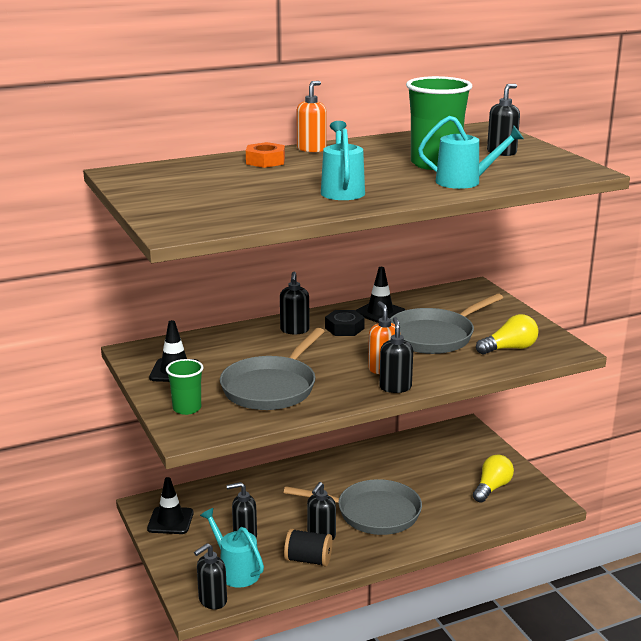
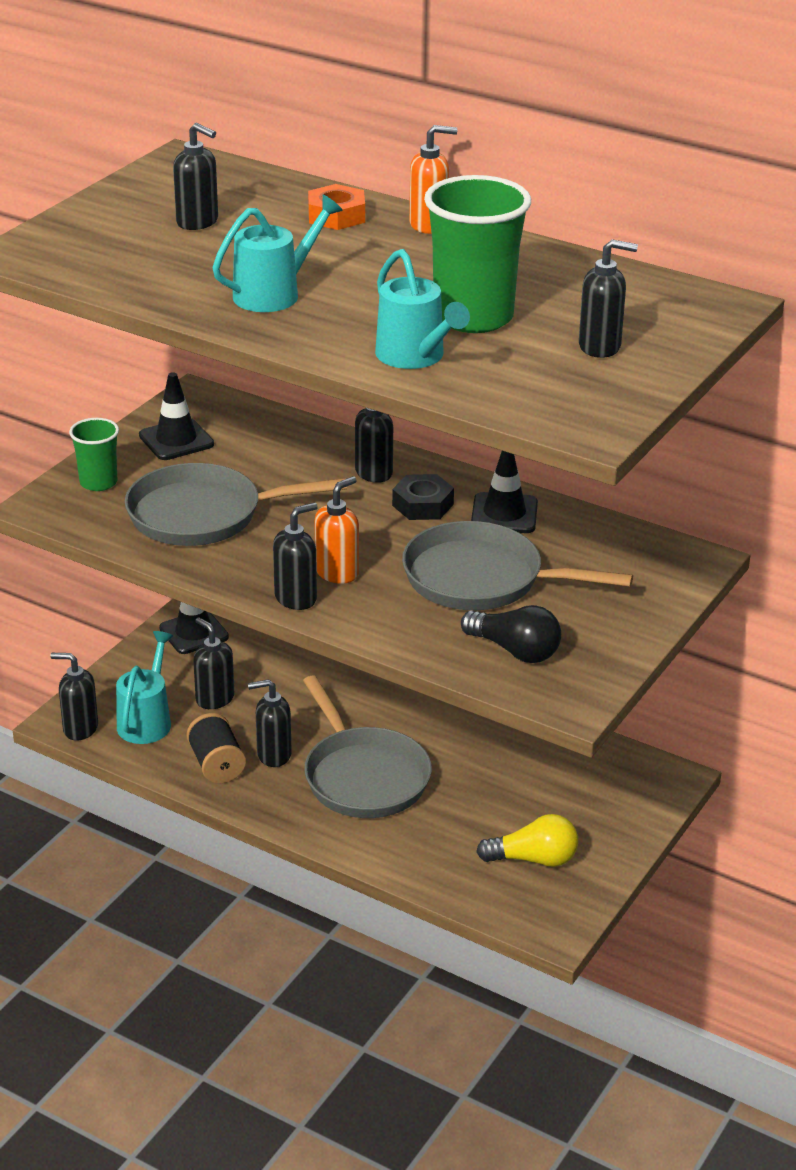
camera: 55 degrees right, 10 degrees up
(215, 186) = (198, 222): none -> black soap dispenser
(509, 348) = (515, 650): yellow light bulb -> black light bulb

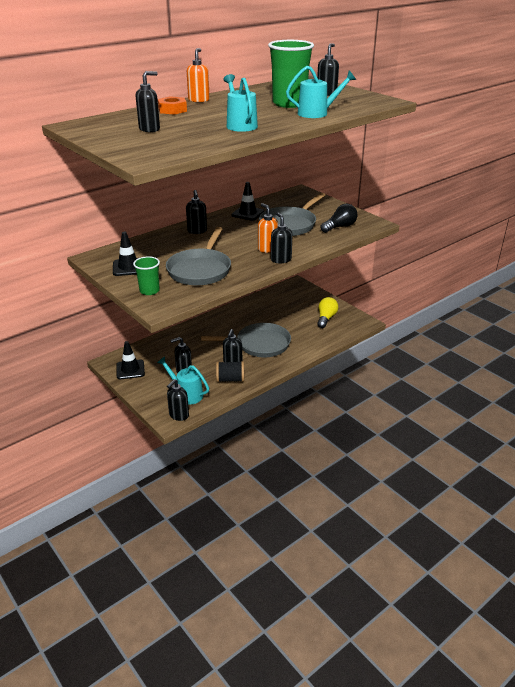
camera: 70 degrees left, 0 degrees up
(422, 505) = (229, 226): black nut -> none

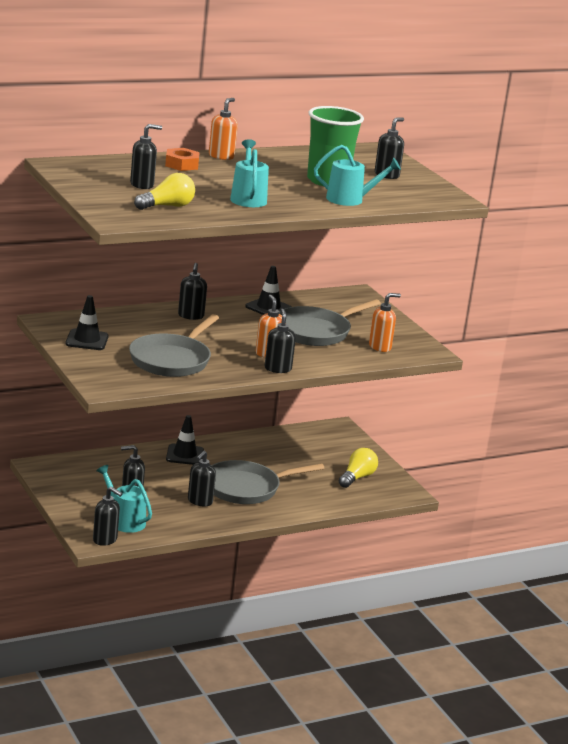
camera: 10 degrees right, 10 degrees down
(130, 369) = (63, 480): black traffic cone -> black traffic cone (184, 455)
(149, 291) = (101, 369): green cup -> none
(178, 415) = (105, 540): black soap dispenser -> black soap dispenser turned 105 degrees counterclockwise
(180, 142) = (167, 206): none -> yellow light bulb
(230, 379) = (188, 518): black spool -> none
(259, 344) = (246, 488): grey pan -> grey pan turned 150 degrees clockwise
(340, 227) = (380, 347): black light bulb -> orange soap dispenser

